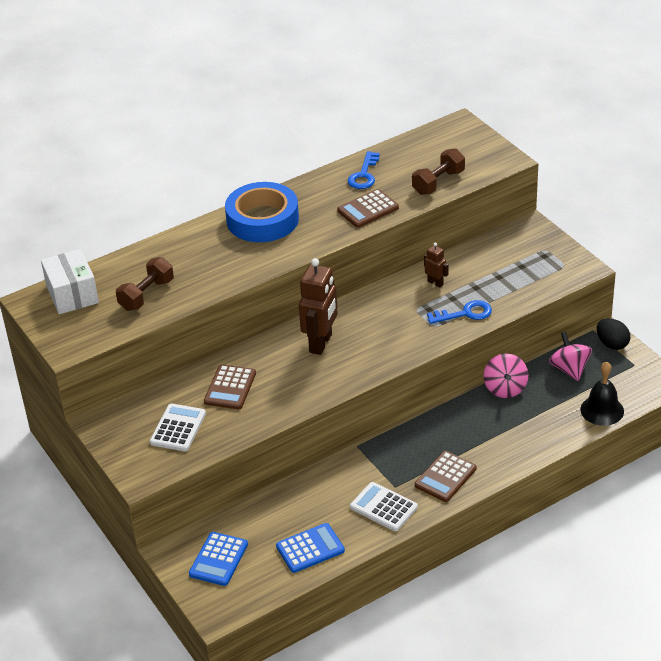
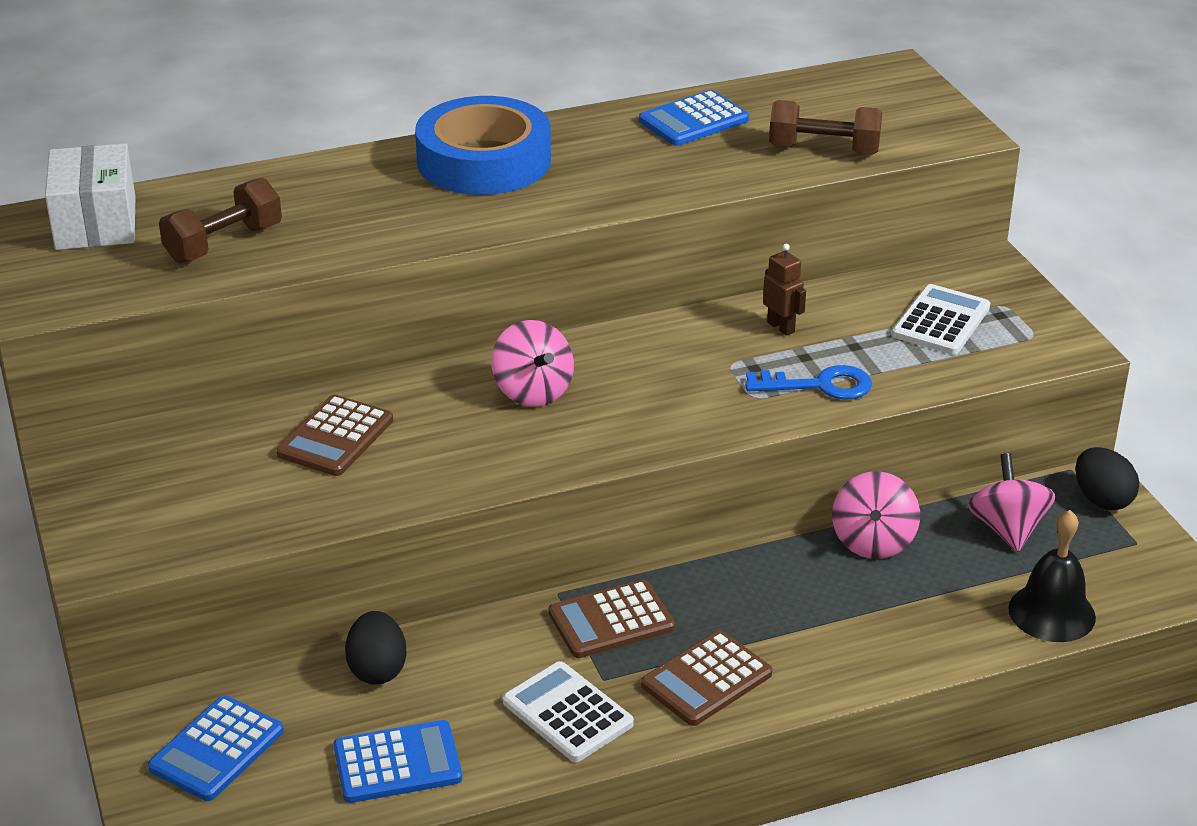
camera: 10 degrees right, 5 degrees down
(178, 428) = (210, 489): white calculator -> white calculator (941, 321)
(282, 503) = (377, 670): none -> black egg
(321, 343) = (533, 391): brown robot -> pink spinning top
(364, 175) = (693, 120): blue key -> blue calculator
(368, 209) = (679, 172): brown calculator -> brown calculator (611, 620)
(438, 182) = (823, 150): brown dumbbell -> brown dumbbell turned 45 degrees clockwise

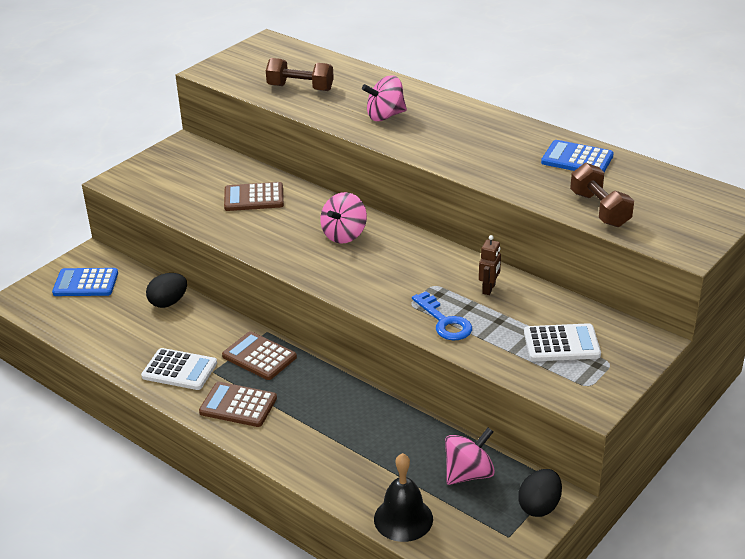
camera: 60 degrees right, 0 degrees up
(96, 223) = (285, 55): white box -> none
(397, 763) = (109, 334): blue calculator -> none
(484, 161) = (453, 118): blue tape -> none
(567, 713) = (179, 370): white calculator -> white calculator turned 90 degrees clockwise
(873, 542) = (406, 423): pink spinning top -> pink spinning top (385, 116)

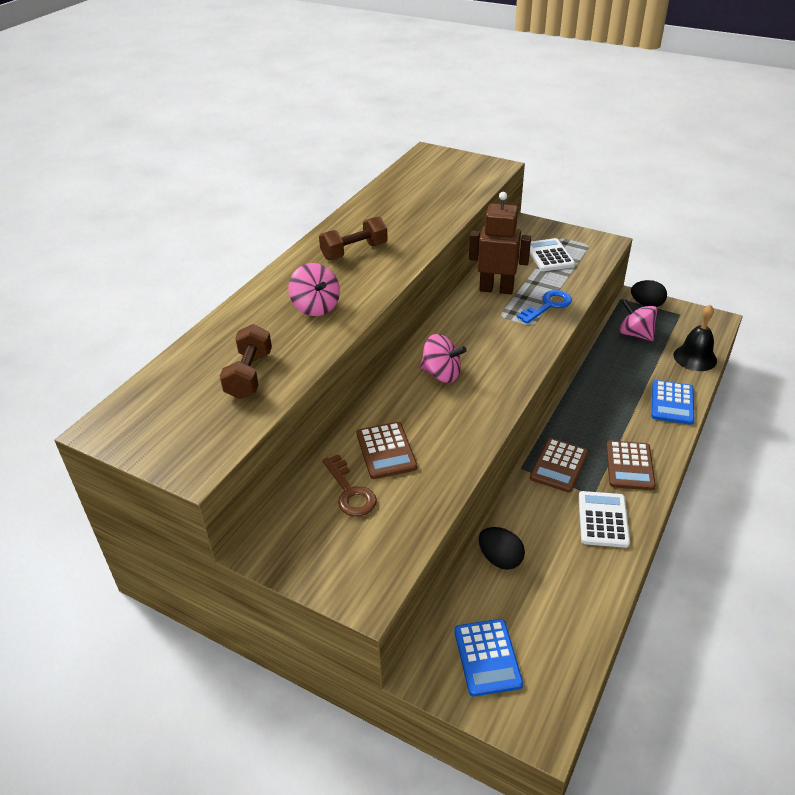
camera: 100 degrees left, 5 degrees up
(217, 179) = (350, 491): none -> brown key
(489, 289) = (496, 289): brown robot -> brown robot, size x2.02
(577, 159) = (382, 207): blue calculator -> blue calculator (672, 403)
(600, 209) = (456, 196): brown dumbbell -> brown dumbbell (354, 251)

